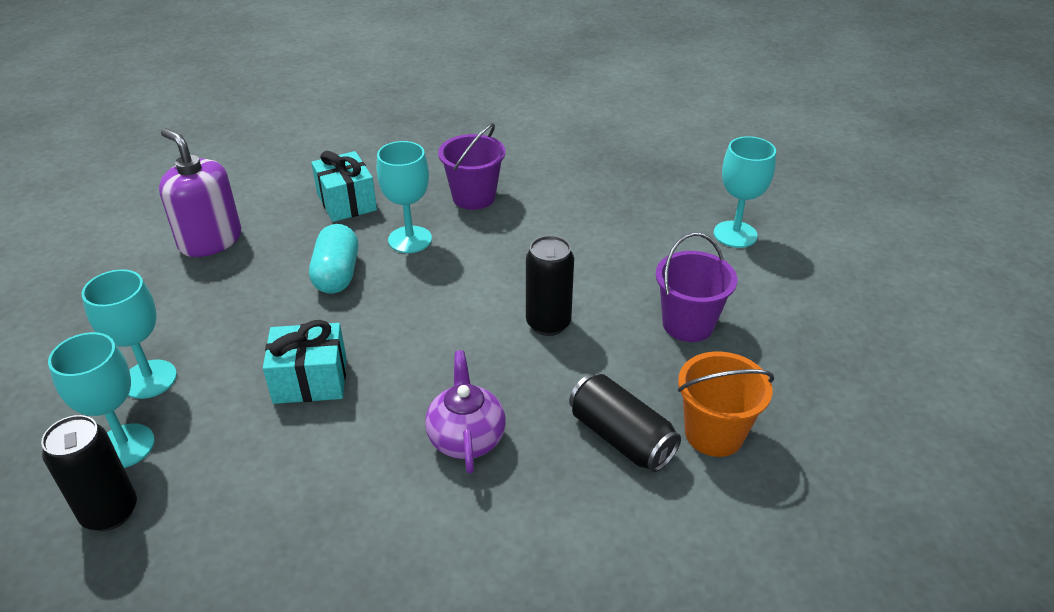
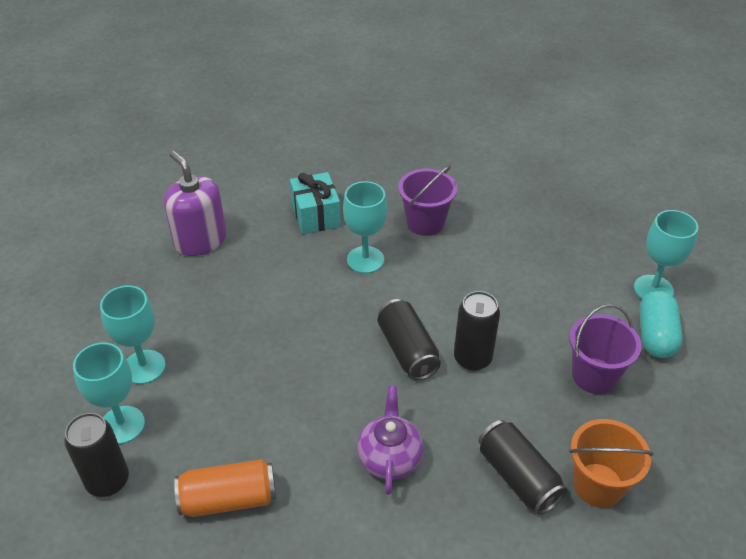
camera: 10 degrees right, 5 degrees up
(270, 511) = (228, 499): none -> orange can
(310, 380) = (269, 386): turquoise gift -> none
(337, 274) = (301, 287): turquoise capsule -> turquoise capsule (656, 336)
(471, 324) = (407, 350): none -> black can

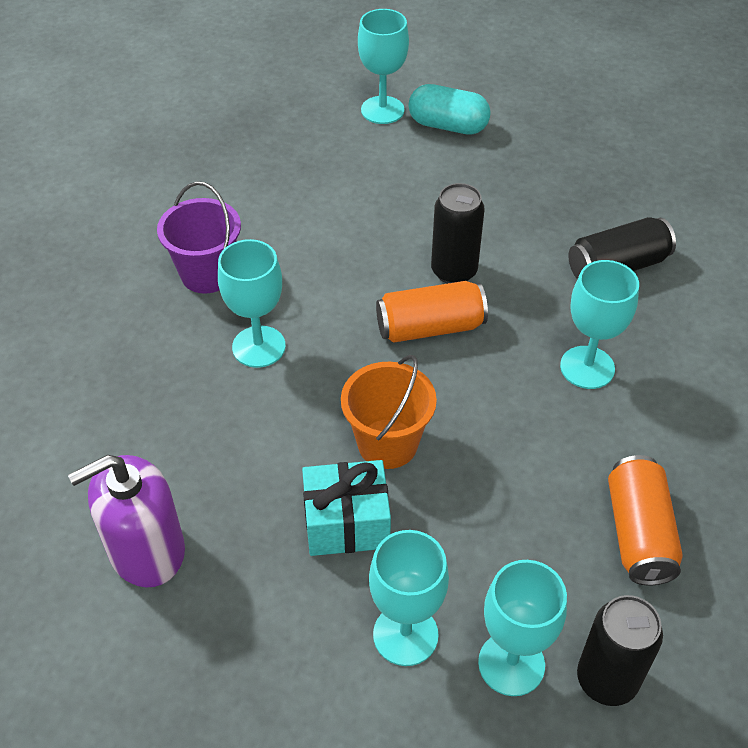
camera: 80 degrees left, 5 degrees up
(316, 215) = (145, 392): turquoise gift -> turquoise gift (347, 523)
(389, 458) = (587, 367): purple teapot -> turquoise goblet
(407, 350) = (430, 327): black can -> orange can
(594, 376) = (494, 182): purple bucket -> none
(598, 485) = (629, 211): orange bucket -> orange bucket (387, 443)

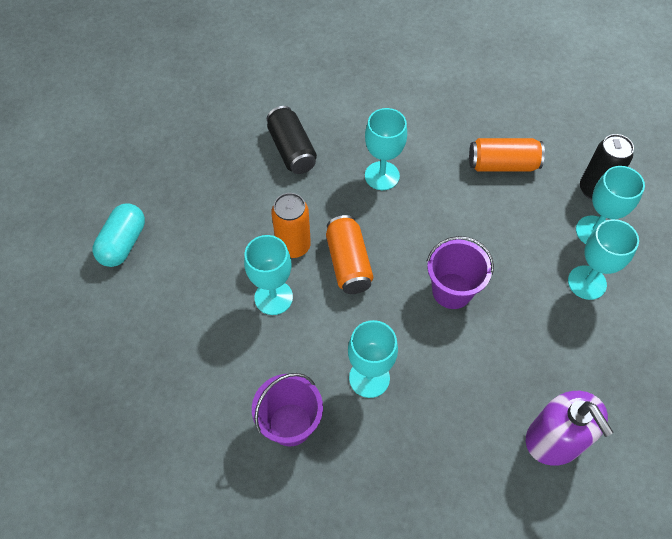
camera: 90 degrees left, 10 degrees up
(347, 523) = (516, 314): turquoise gift -> none
(382, 110) = (93, 292): turquoise goblet -> turquoise goblet (273, 297)
(387, 443) = (452, 291): orange bucket -> purple bucket
(454, 271) = (293, 246): black can -> orange can

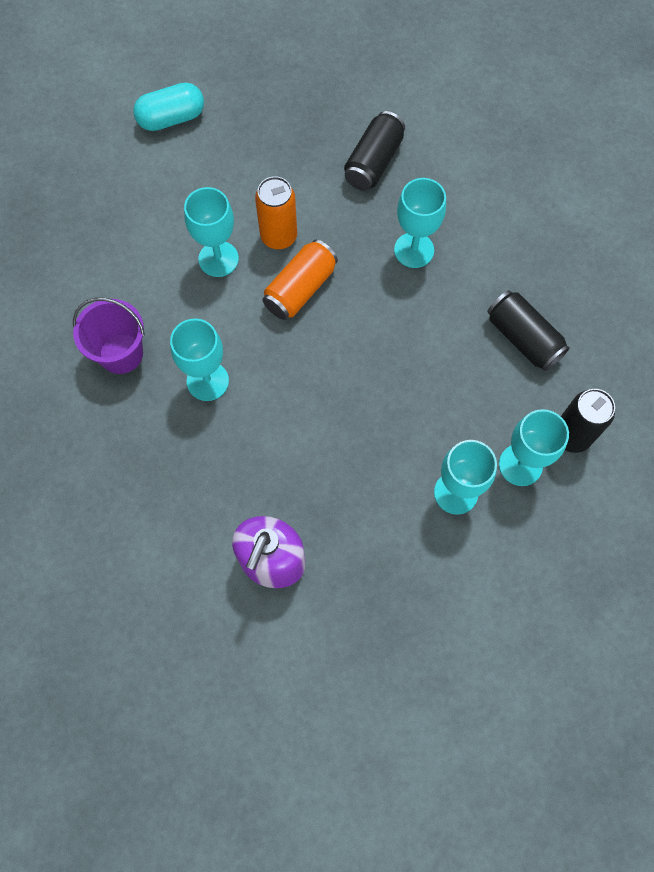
camera: 50 degrees right, 10 degrees up
(452, 291) = (345, 387): purple bucket -> none
(502, 164) = (523, 338): orange can -> black can

